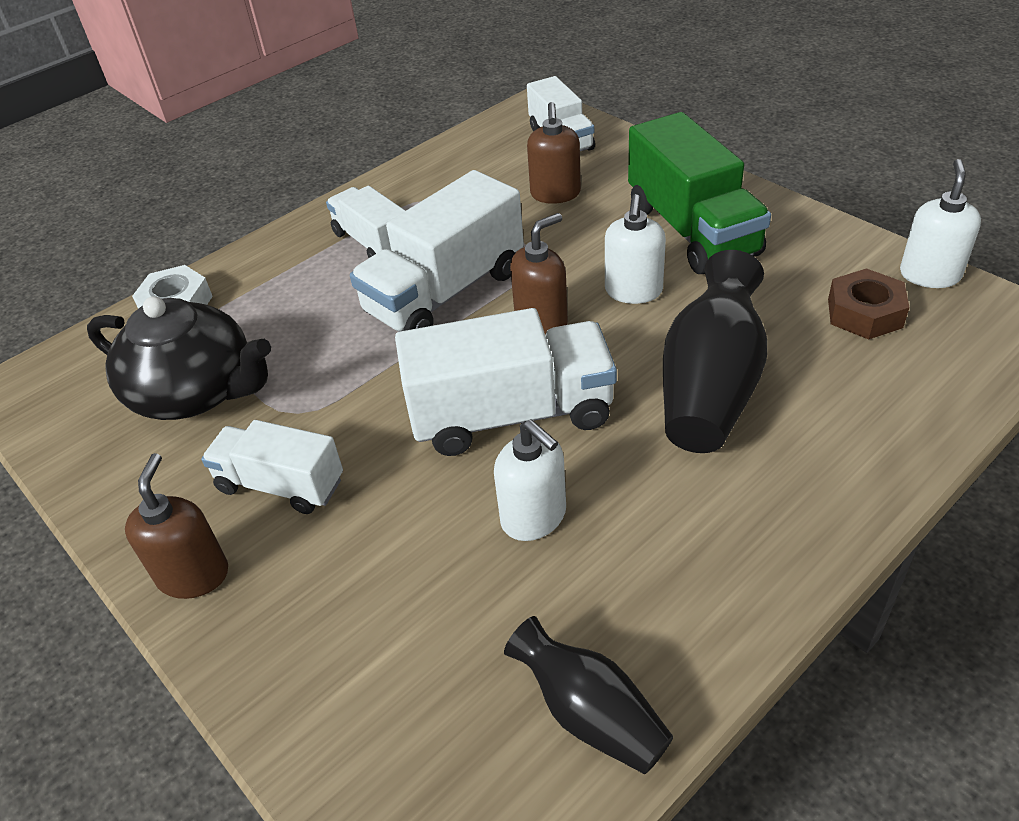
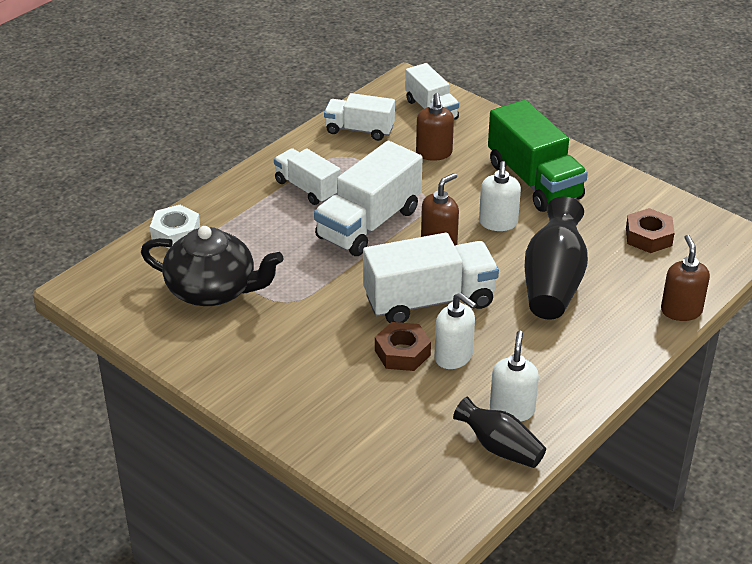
camera: 10 degrees left, 5 degrees down
(193, 575) = (252, 393): brown soap dispenser -> brown soap dispenser (681, 310)
(280, 485) = (290, 343): white truck -> white truck (359, 130)
(452, 506) = (402, 352): none -> brown nut
(929, 275) = (690, 212): white soap dispenser -> white soap dispenser (512, 410)

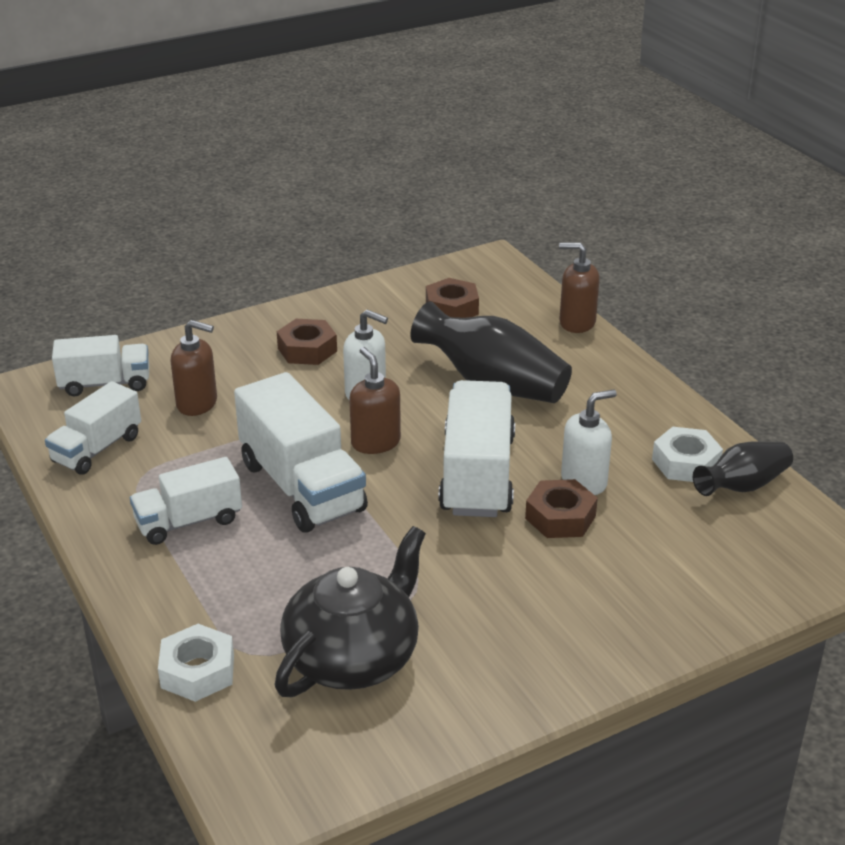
camera: 70 degrees left, 5 degrees down
(512, 410) = (686, 463): white soap dispenser -> white nut
(534, 181) = (307, 349): green truck -> brown nut

